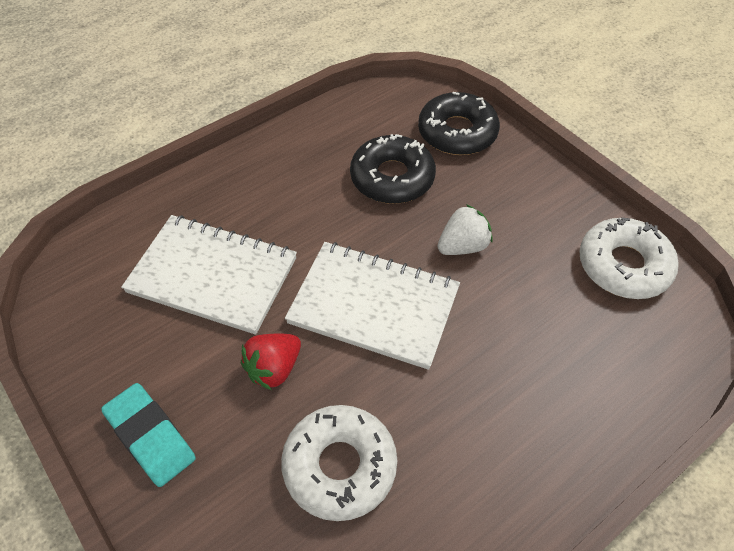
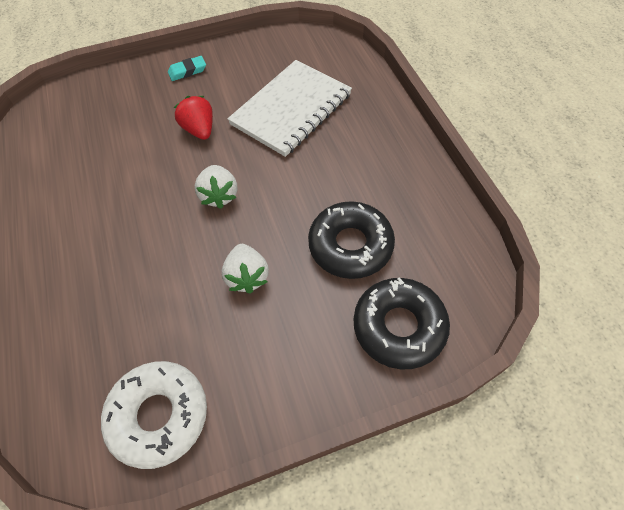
camera: 110 degrees right, 5 degrees up
(150, 437) = (187, 71): turquoise eraser -> turquoise eraser, size x0.62
(340, 466) = (115, 149): white donut -> none
(374, 306) = (219, 195): white notebook -> white strawberry

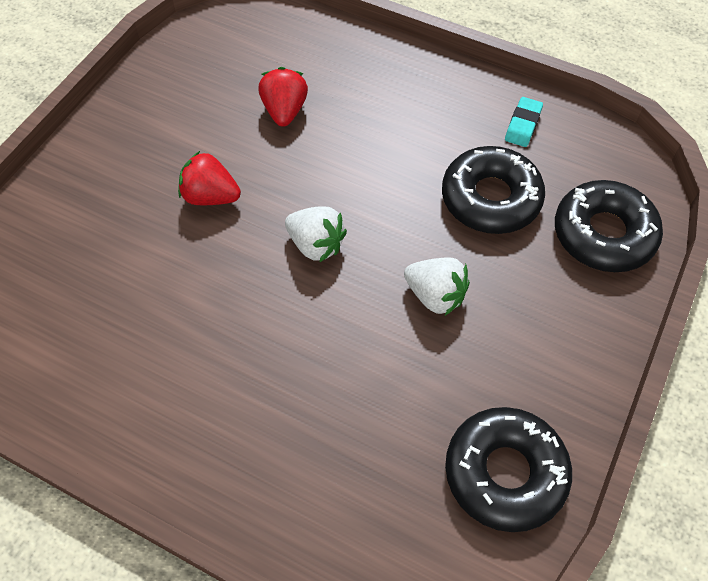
camera: 45 degrees left, 0 degrees up
(159, 415) = (505, 473): white donut -> black donut
(187, 71) = (113, 144): turquoise eraser -> turquoise eraser (523, 125)
(291, 109) = (284, 111): white notebook -> red strawberry

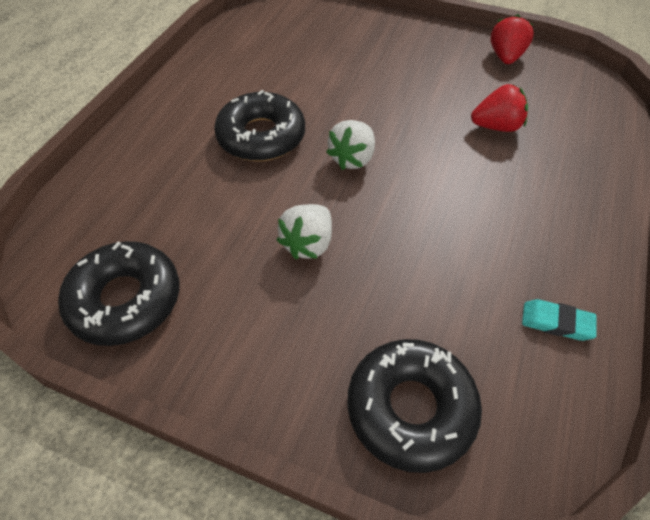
camera: 85 degrees right, 5 degrees down
(210, 196) = (389, 94): red strawberry -> red strawberry (505, 57)
(490, 198) = (436, 289): black donut -> black donut (261, 136)

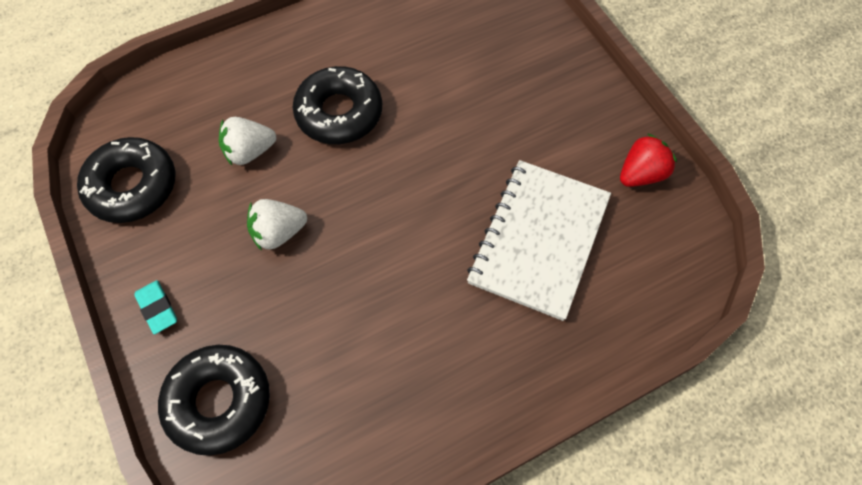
camera: 40 degrees right, 10 degrees up
(352, 158) = (385, 183): white strawberry -> white strawberry (249, 151)
(496, 126) = (539, 240): red strawberry -> white notebook
(556, 322) = (378, 432): turquoise eraser -> turquoise eraser (157, 308)

